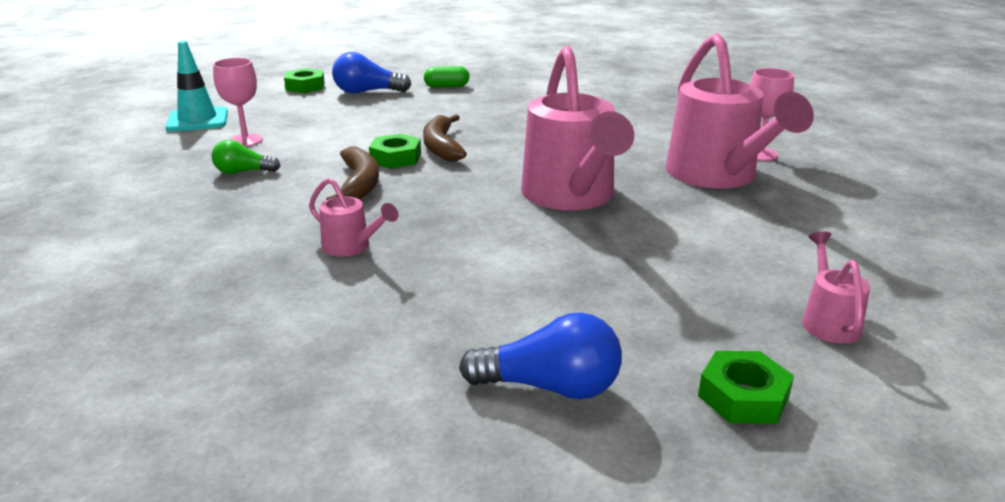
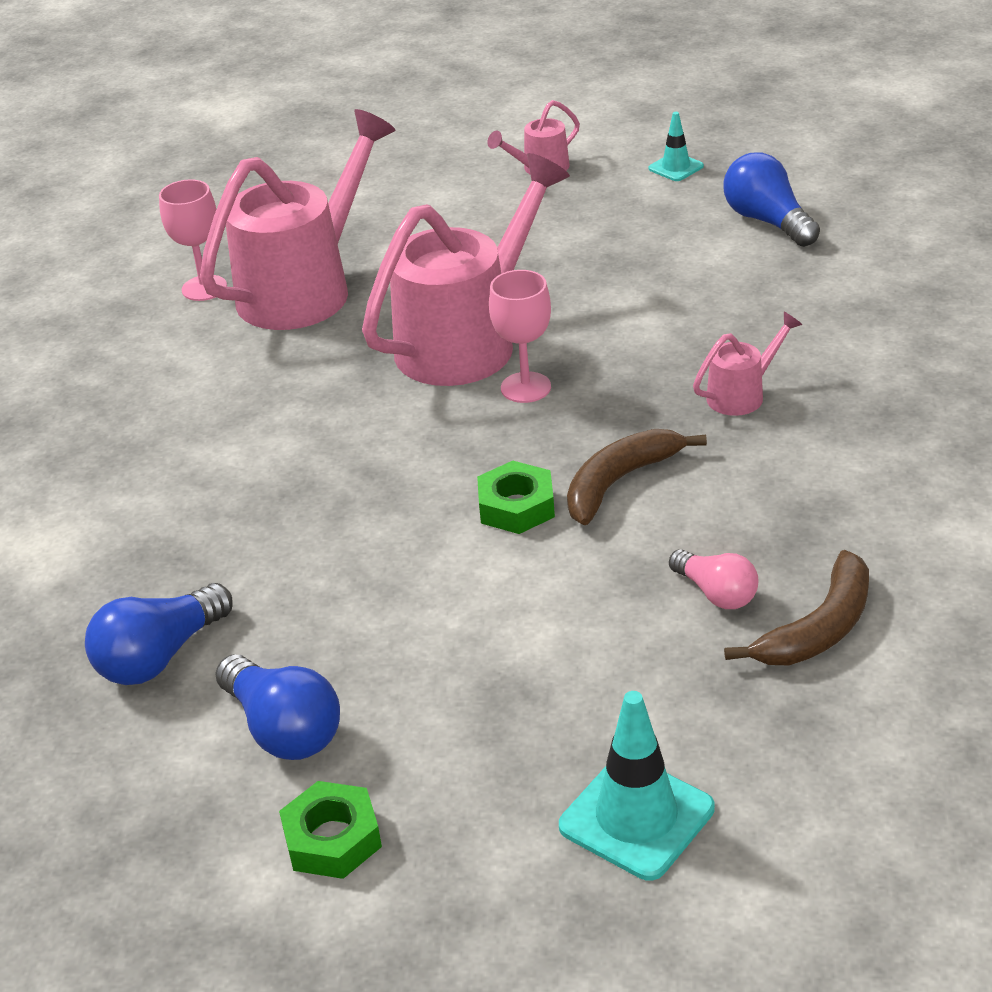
camera: 125 degrees left, 10 degrees up
(243, 172) = (716, 593): green light bulb -> pink light bulb
(245, 140) = (635, 682): pink goblet -> pink goblet (525, 387)
(352, 247) = (742, 394): pink watering can -> pink watering can turned 60 degrees clockwise
(441, 146) = (436, 496): brown banana -> brown banana (818, 629)
(446, 86) = (160, 656): green capsule -> blue light bulb
(743, 397) = (676, 167): green nut -> turquoise traffic cone

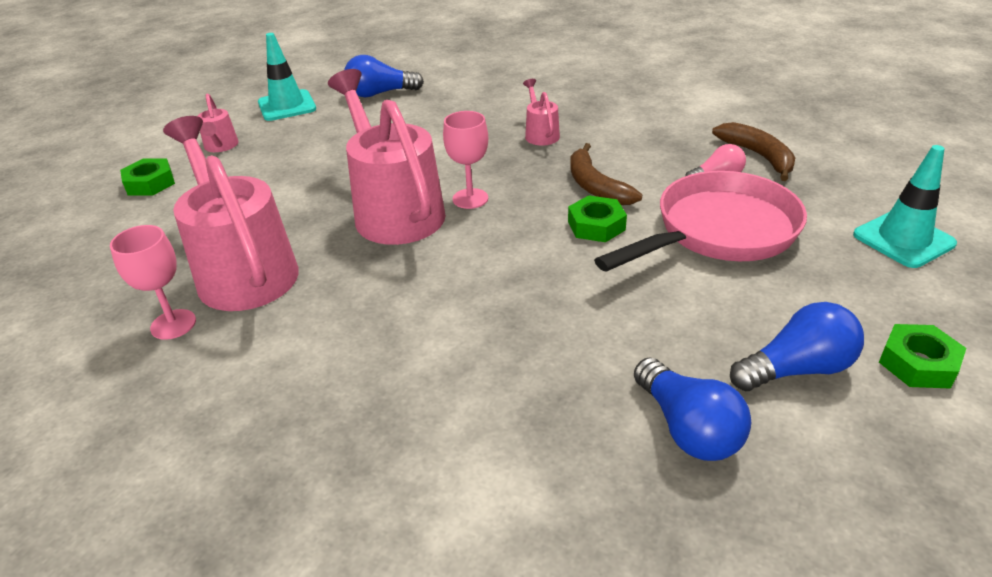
camera: 70 degrees left, 0 degrees up
(434, 163) = (150, 183): none -> green nut
(558, 619) = (718, 232): none -> pink pan
(676, 167) = (287, 106): turquoise traffic cone -> turquoise traffic cone, size x1.80

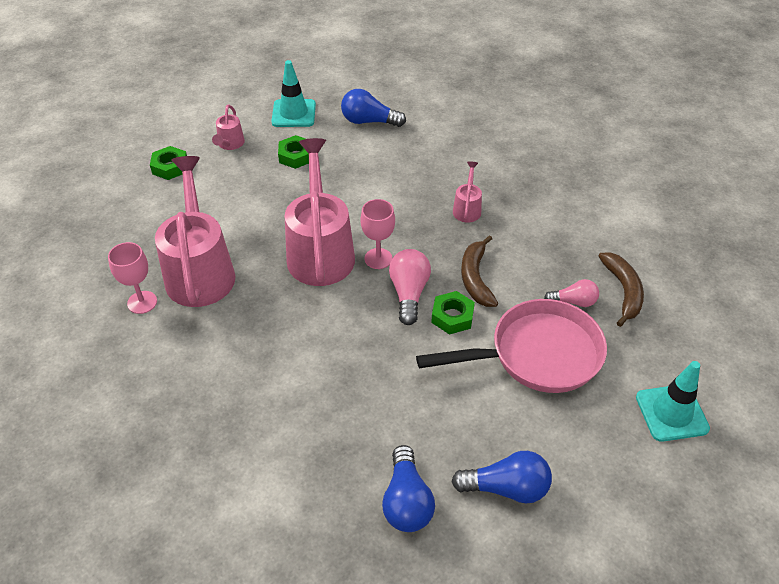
camera: 20 degrees right, 10 degrees up
(529, 219) = (409, 293): none -> pink light bulb
(918, 363) = (592, 516): green nut -> green nut (296, 156)

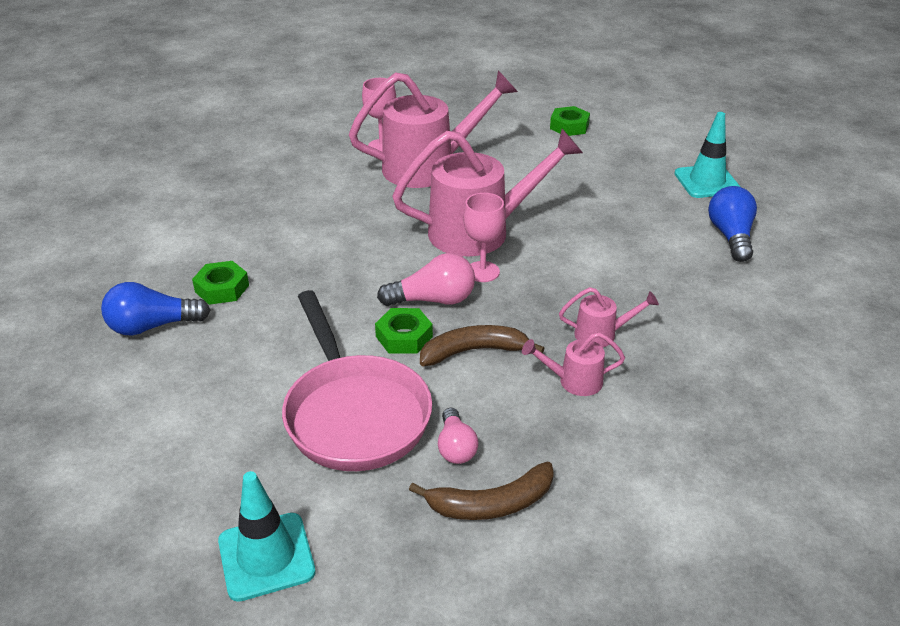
camera: 80 degrees right, 10 degrees down
(230, 144) = (625, 152): pink watering can -> pink watering can (573, 381)
(296, 156) = (630, 194): green nut -> green nut (222, 288)
(506, 488) = (161, 396): blue light bulb -> none

